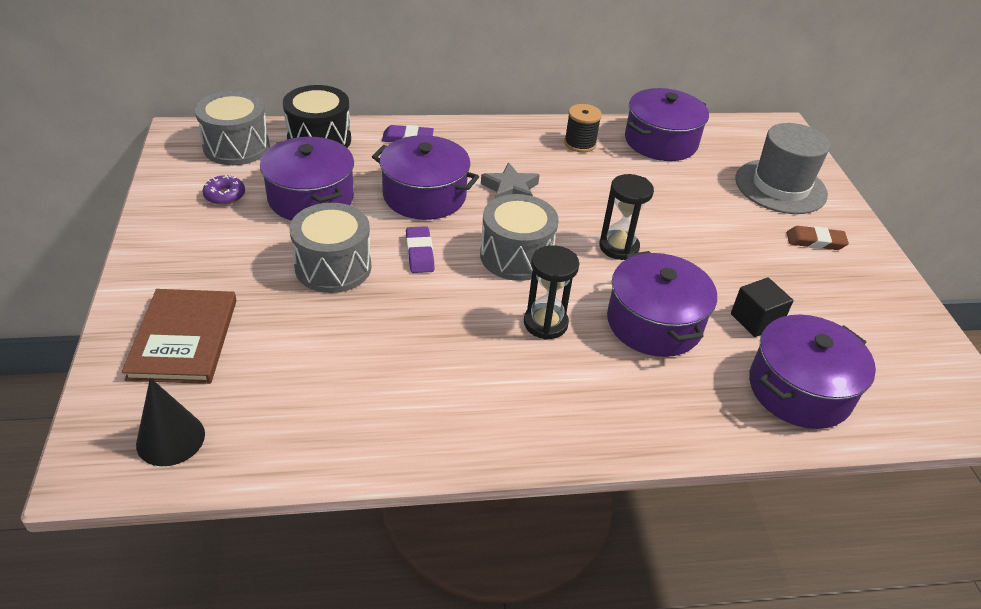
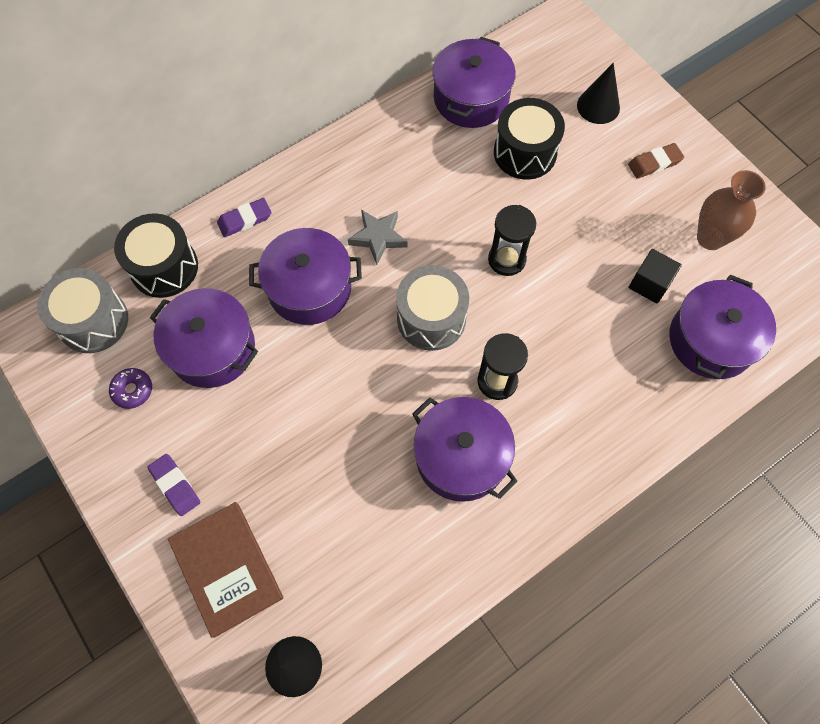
camera: 25 degrees left, 25 degrees up
(333, 267) = (290, 419): grey drum -> none
(419, 253) = (351, 361): purple eraser -> purple eraser (175, 485)
(580, 143) = (403, 140): black spool -> none
(654, 323) = (577, 331): purple pot -> purple pot (461, 457)
(687, 189) = (525, 152): none -> black drum
(780, 186) = (598, 106): grey hat -> black cone
(845, 314) = (710, 238): none -> brown vase

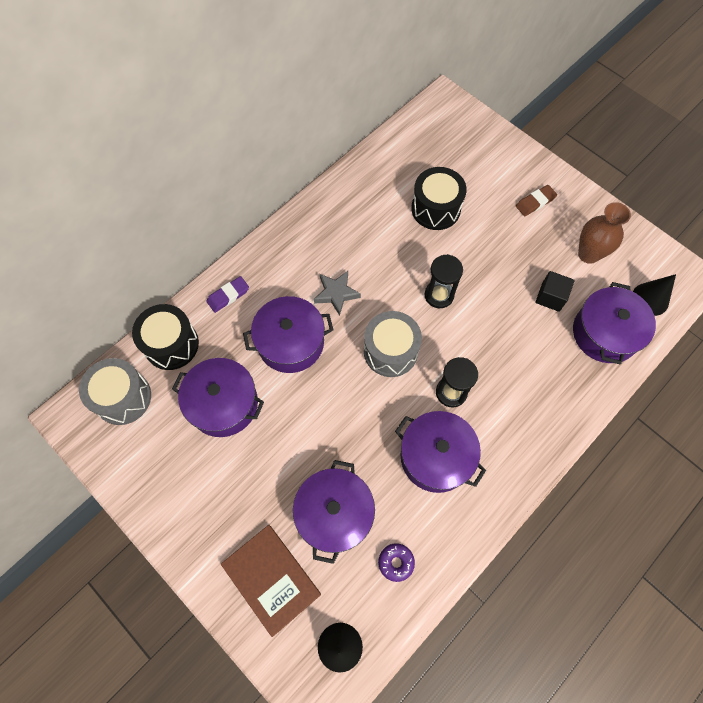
camera: 10 degrees left, 0 degrees up
(132, 390) = (166, 448): purple donut -> purple donut (396, 562)
(175, 485) = (216, 520): purple eraser -> none
(471, 98) = (385, 172): purple pot -> purple pot (334, 514)
(598, 106) = (484, 164): black cone -> black cone (650, 299)

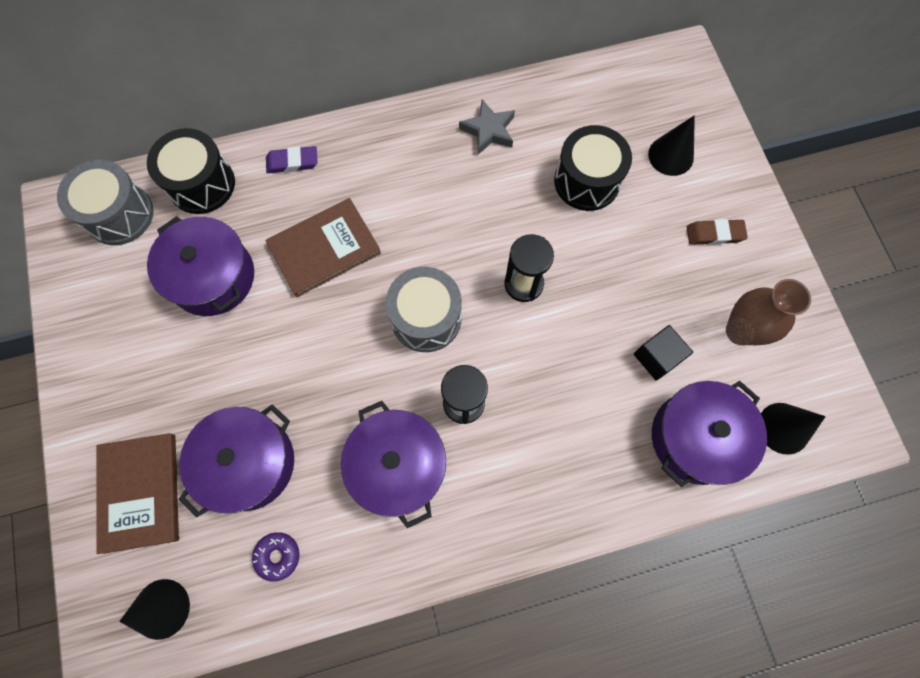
camera: 30 degrees right, 5 degrees up
(290, 342) = (324, 249): purple pot -> brown book
(336, 294) = (408, 220): grey star -> grey star (488, 130)
(477, 166) = (671, 155): none -> black cone

